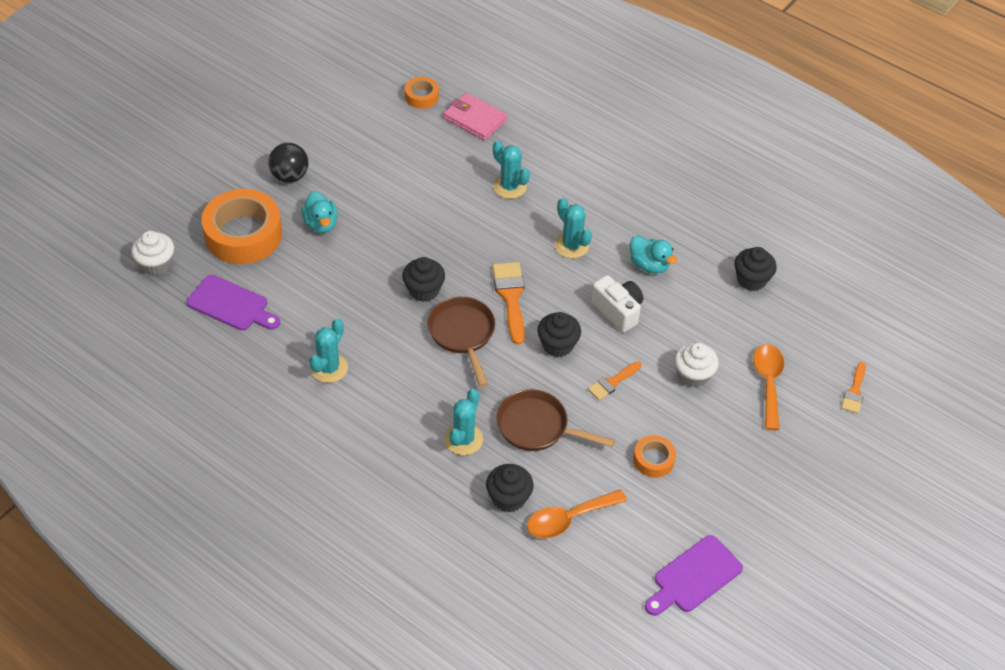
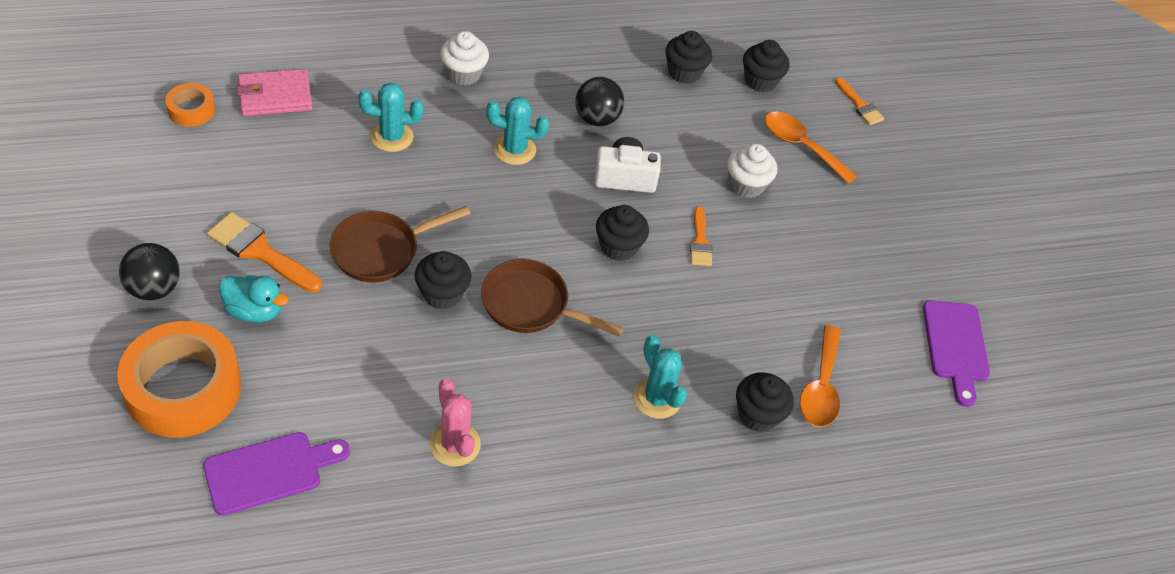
camera: 55 degrees left, 0 degrees up
(156, 264) = (122, 503): white cupcake -> white cupcake (463, 73)
(329, 368) = (455, 444): turquoise cactus -> pink cactus
(510, 297) = (525, 236): orange brush -> orange brush (260, 251)
(537, 427) = (697, 332): brown pan -> brown pan (381, 250)
(649, 265) = (597, 119): turquoise duck -> black ball
(653, 460) = (811, 279): orange tape -> none
(800, 323) = (760, 81): none -> black cupcake

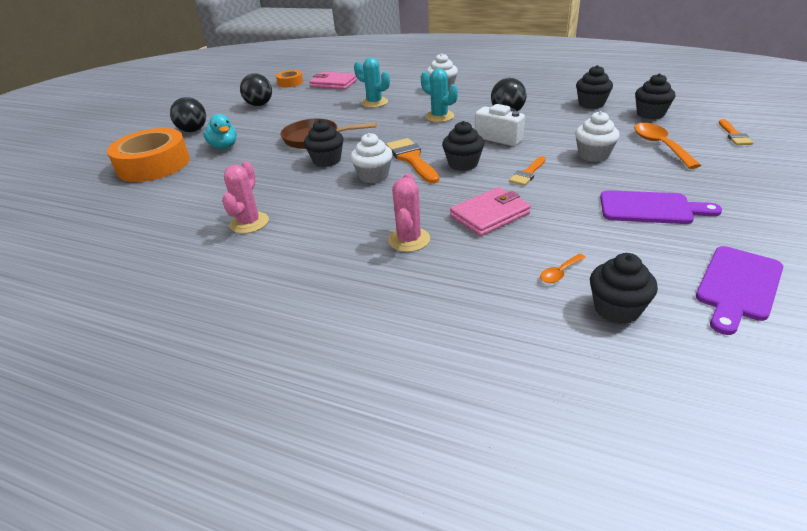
camera: 45 degrees right, 15 degrees down
(200, 188) = (259, 105): none -> black ball
(260, 251) = (256, 128): orange brush -> orange brush (411, 159)
(269, 471) = (142, 205): purple cutting board -> purple cutting board (650, 208)
(530, 305) = (373, 176): brown pan -> white cupcake
(657, 398) = (409, 240): turquoise cactus -> pink cactus
(708, 328) = (490, 215): none -> pink wallet
(758, 415) = (483, 272): black cupcake -> black cupcake (617, 309)
(821, 387) = (559, 273): orange spoon -> orange spoon, size x0.50

